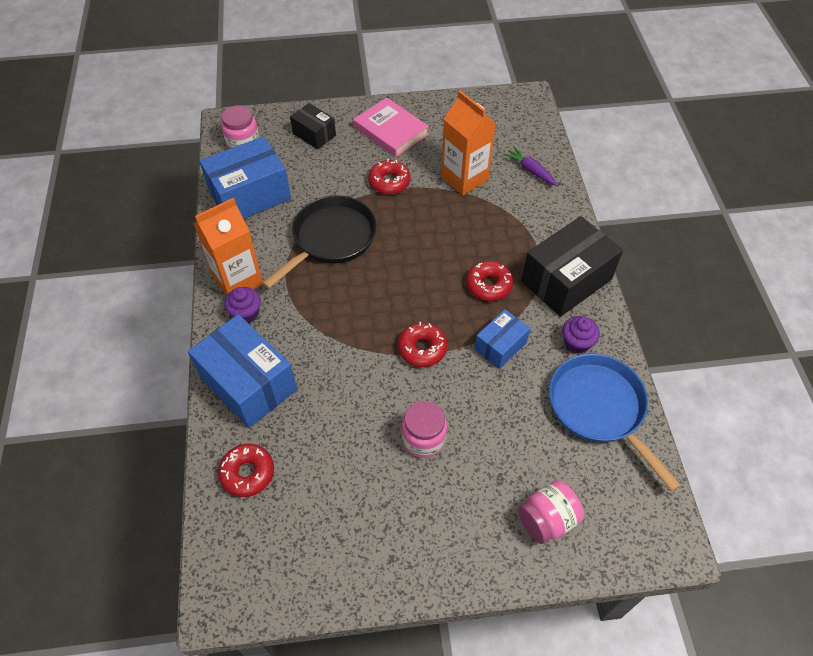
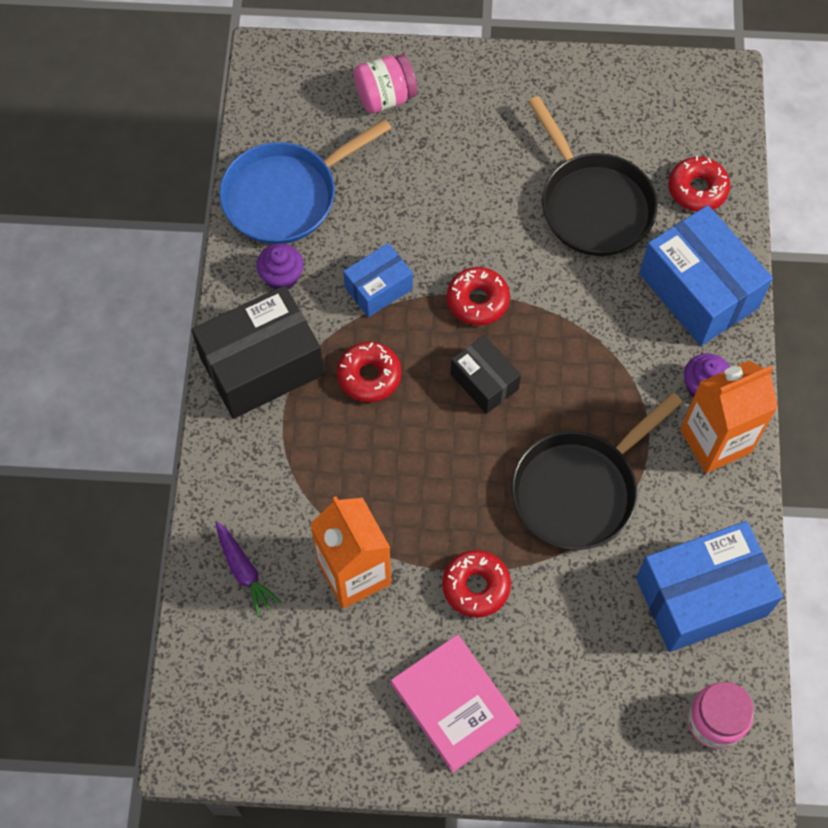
camera: 170 degrees left, 10 degrees up
(314, 134) = (590, 719): black box -> black box (484, 382)
(339, 443) = (593, 204): none -> black pan
(423, 438) = (497, 195): pink jar -> none
(599, 408) = (286, 196): blue pan -> blue pan turned 75 degrees clockwise

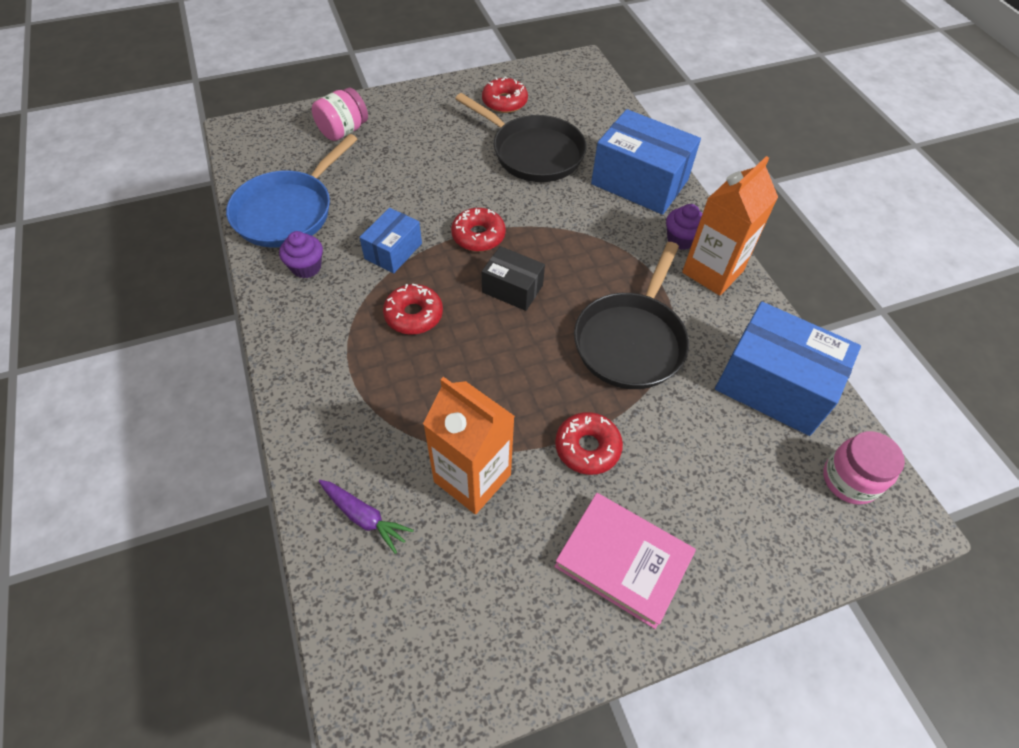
camera: 25 degrees left, 10 degrees down
(262, 366) = (314, 337): black box -> none
(697, 189) = (601, 125): red donut -> red donut (504, 102)
(701, 596) = (774, 385): blue box -> blue box turned 75 degrees clockwise

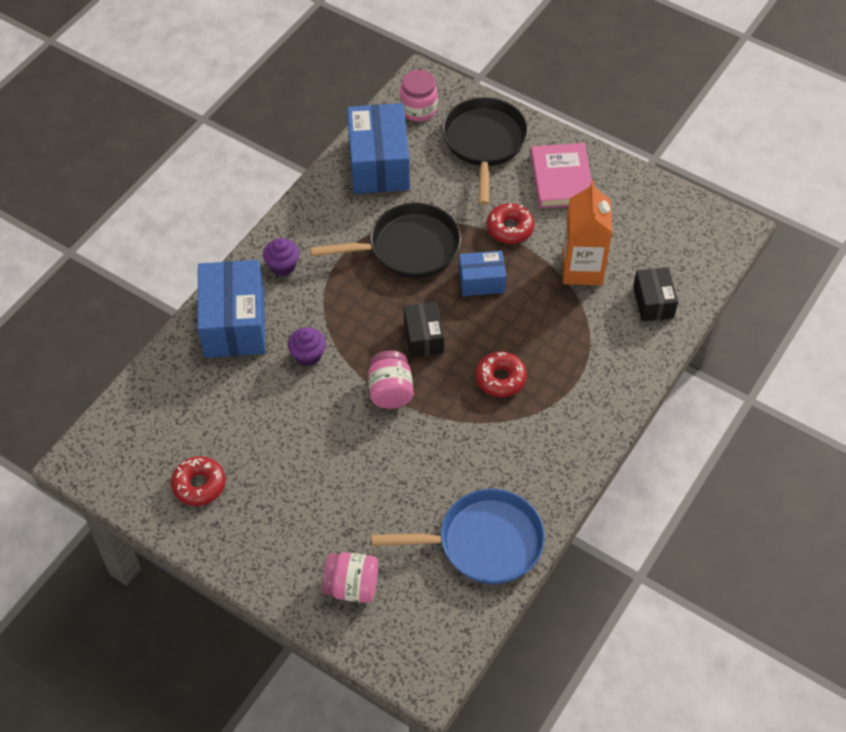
camera: 125 degrees left, 0 degrees up
(306, 267) = (523, 479): purple cupcake -> purple cupcake (308, 355)
(364, 517) = (653, 302): purple carrot -> black box
(393, 251) = (456, 435): blue box -> blue box (481, 281)
(478, 236) = (390, 391): red donut -> pink jar
(533, 153) = (257, 417): black pan -> black pan (484, 143)
(712, 272) = (301, 234): orange carton -> none

